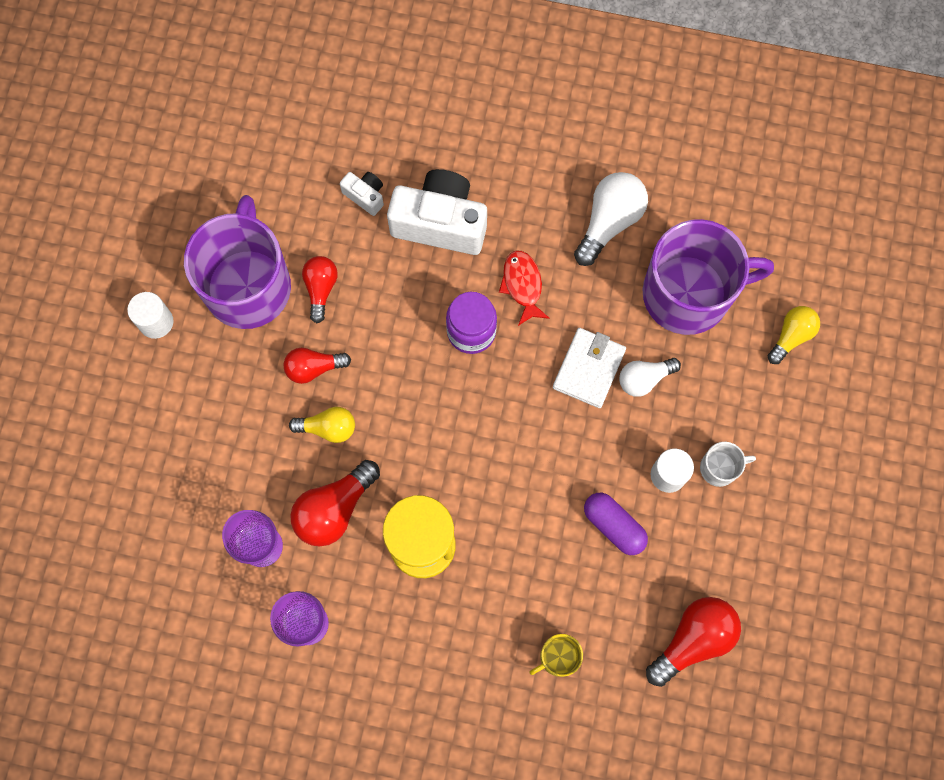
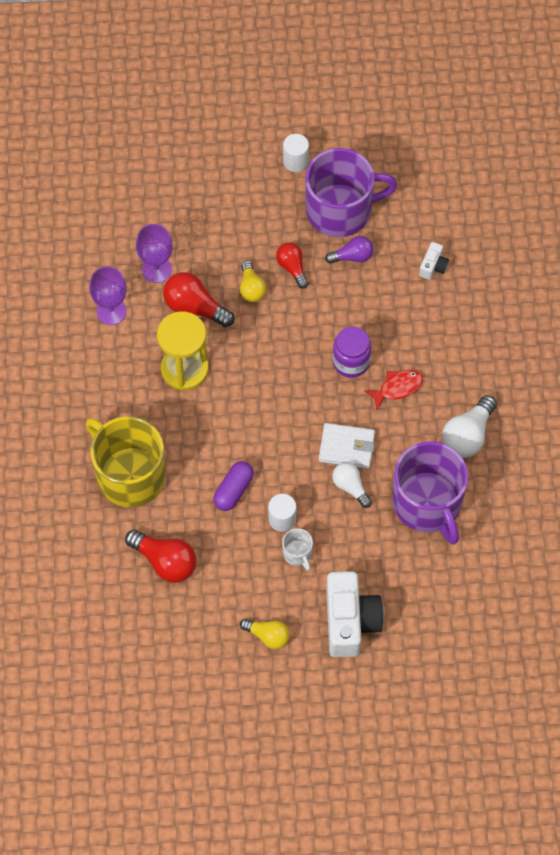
camera: 75 degrees right, 10 degrees down
(321, 289) = (352, 256): red light bulb -> purple light bulb
(440, 223) = (428, 321): white camera -> white camera (350, 621)
(558, 657) = (129, 475): yellow mug -> yellow mug, size x2.40
(609, 222) = (467, 435): white light bulb -> white light bulb turned 105 degrees clockwise
(791, 336) = (416, 584): yellow light bulb -> yellow light bulb (268, 636)

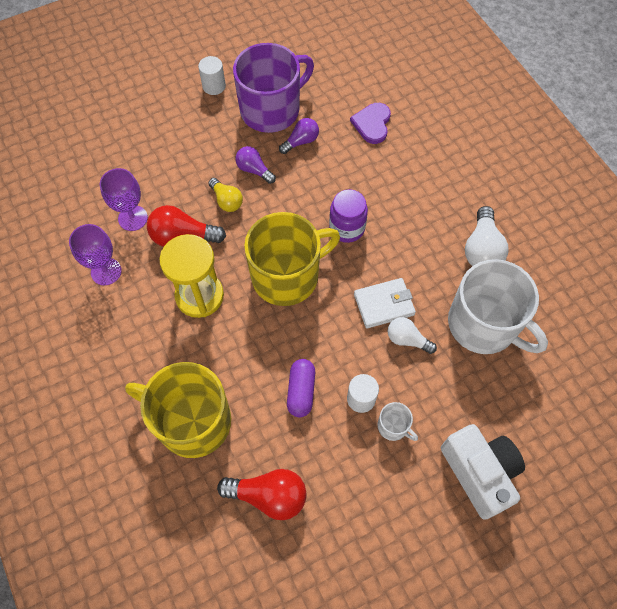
camera: 25 degrees left, 0 degrees up
(268, 636) = (409, 527): yellow light bulb -> none
(272, 384) = (287, 275): none -> yellow mug
(292, 267) = (254, 170): red light bulb -> purple light bulb
(397, 388) = (399, 233): red fish -> none
(428, 504) = (484, 324): purple mug -> white mug
(433, 266) = (372, 124): white camera -> purple heart

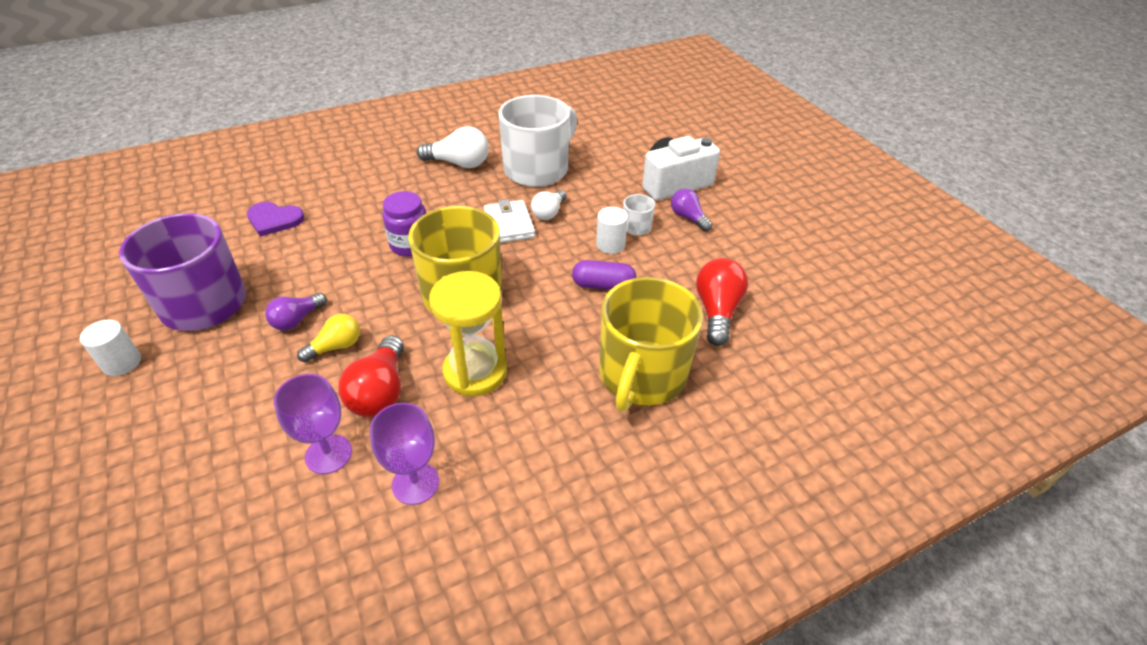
camera: 90 degrees left, 20 degrees down
(301, 141) = (271, 277): purple light bulb -> purple light bulb (688, 218)

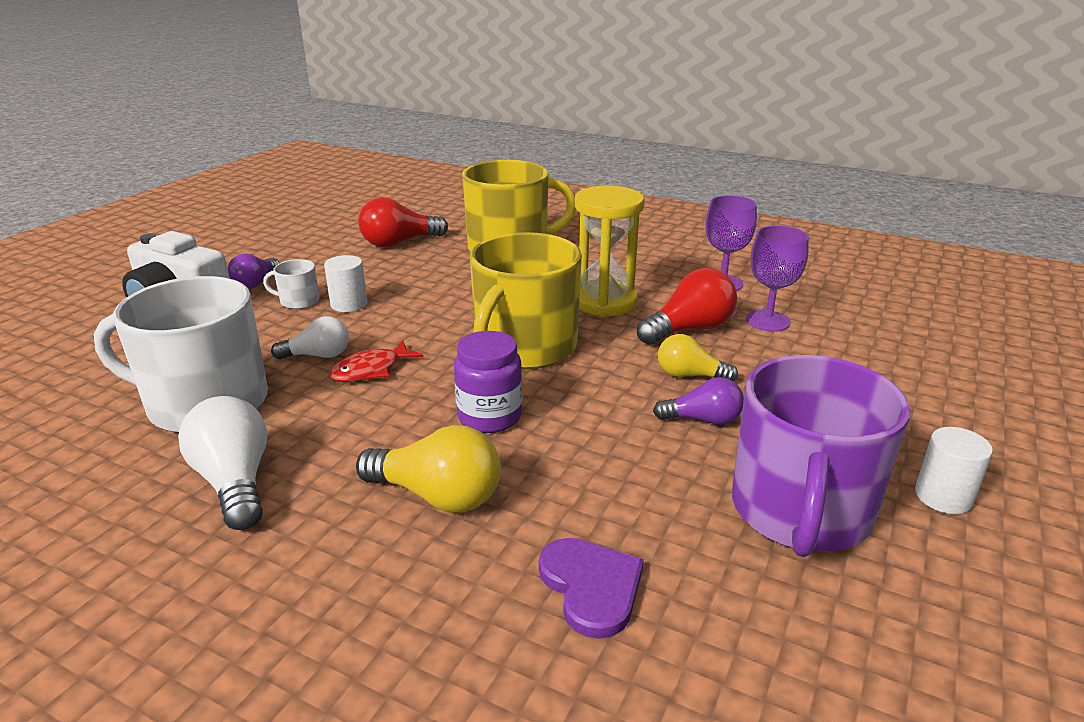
camera: 125 degrees left, 15 degrees down
(376, 206) = (438, 496): none -> yellow light bulb
(509, 225) = (371, 370): white wallet -> red fish
(603, 285) = (421, 289): purple capsule -> none

